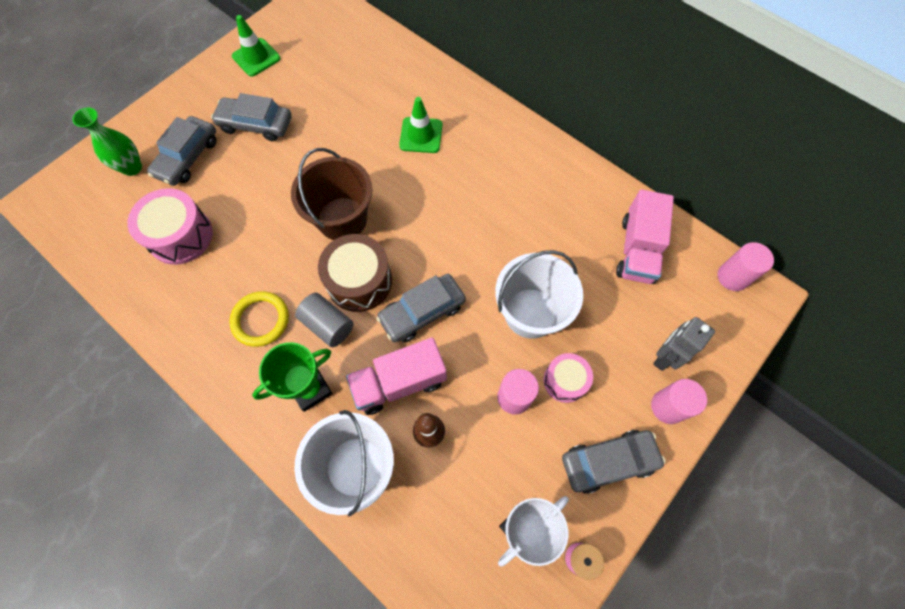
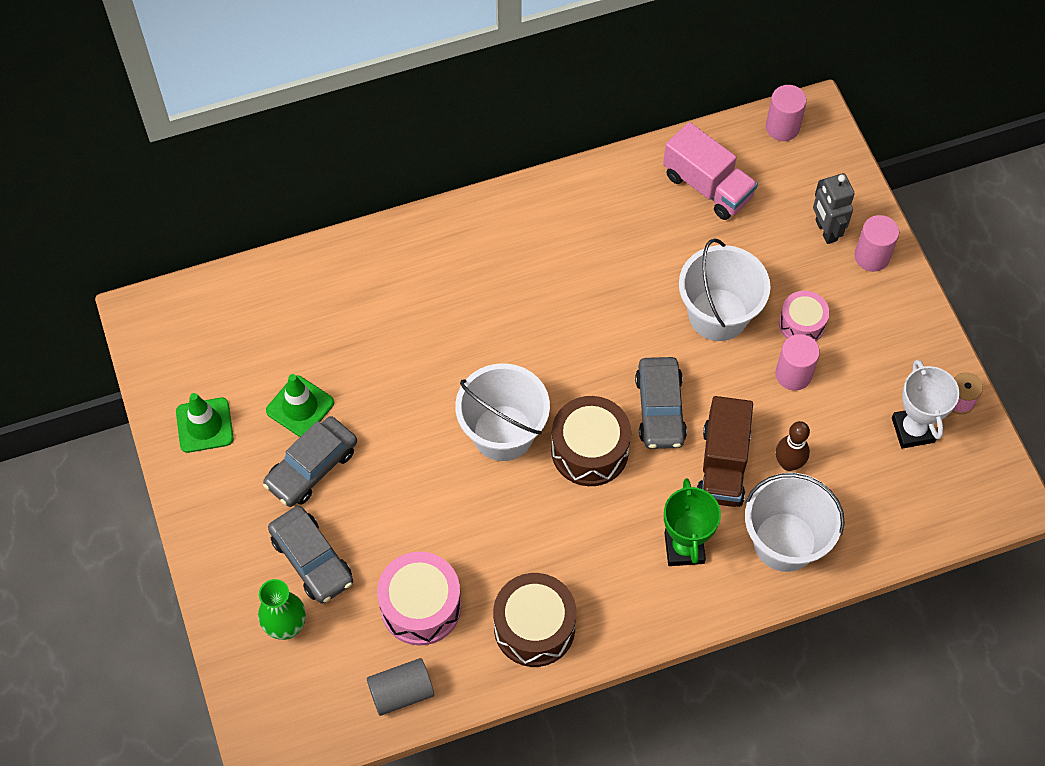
camera: 60 degrees left, 5 degrees down
(195, 316) = (534, 627): none -> brown drum
(260, 320) = (578, 564): yellow ring -> none
(328, 325) = (622, 502): grey cylinder -> grey cylinder (401, 692)
(342, 219) = (503, 433): brown bucket -> white bucket
(399, 382) = (722, 465): pink truck -> brown truck
(421, 135) = (443, 305): green traffic cone -> green traffic cone (300, 406)
(608, 462) = (893, 332): grey car -> none

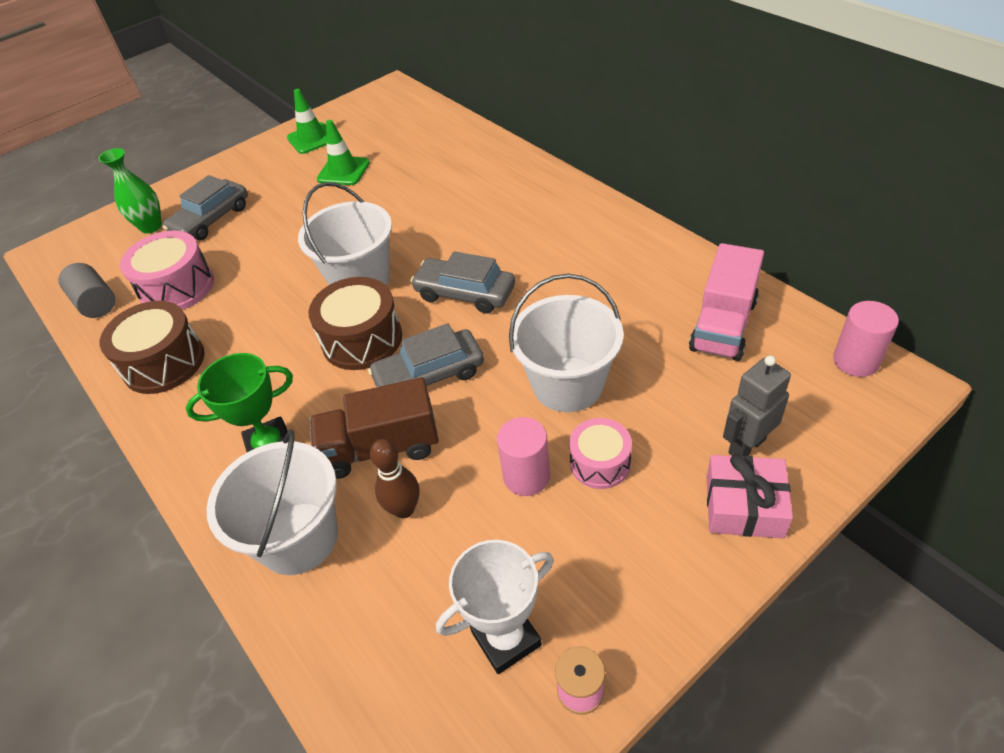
camera: 75 degrees right, 15 degrees down
(312, 467) = (292, 193): grey car -> grey car (465, 293)
(871, 256) = (744, 506): pink cylinder -> pink gift

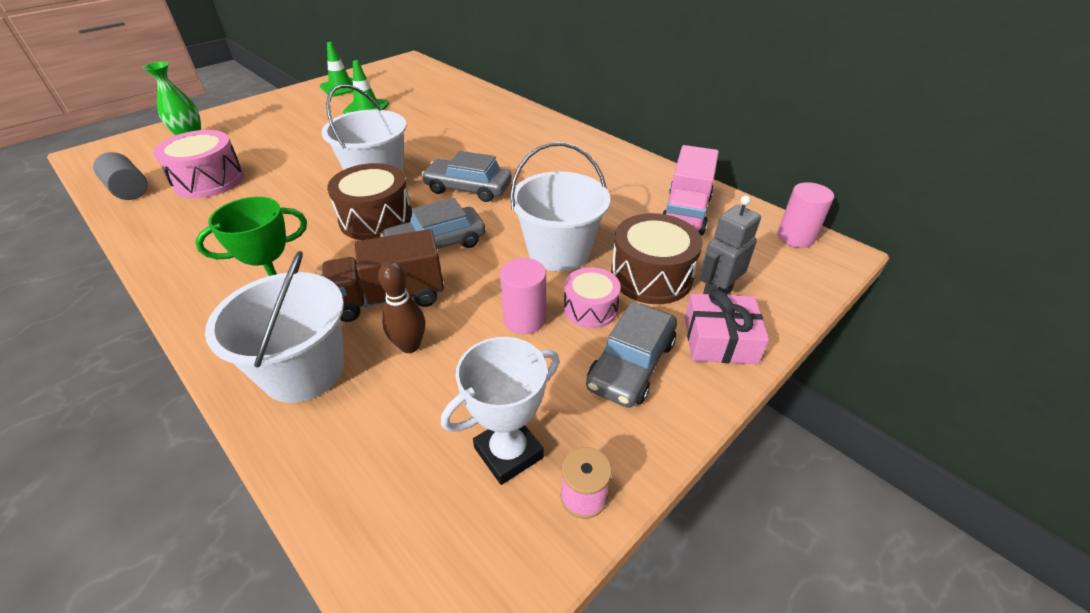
camera: 10 degrees left, 5 degrees down
(164, 362) = (188, 233): brown drum -> brown drum (651, 276)
(211, 219) = (247, 135): grey car -> grey car (631, 364)

